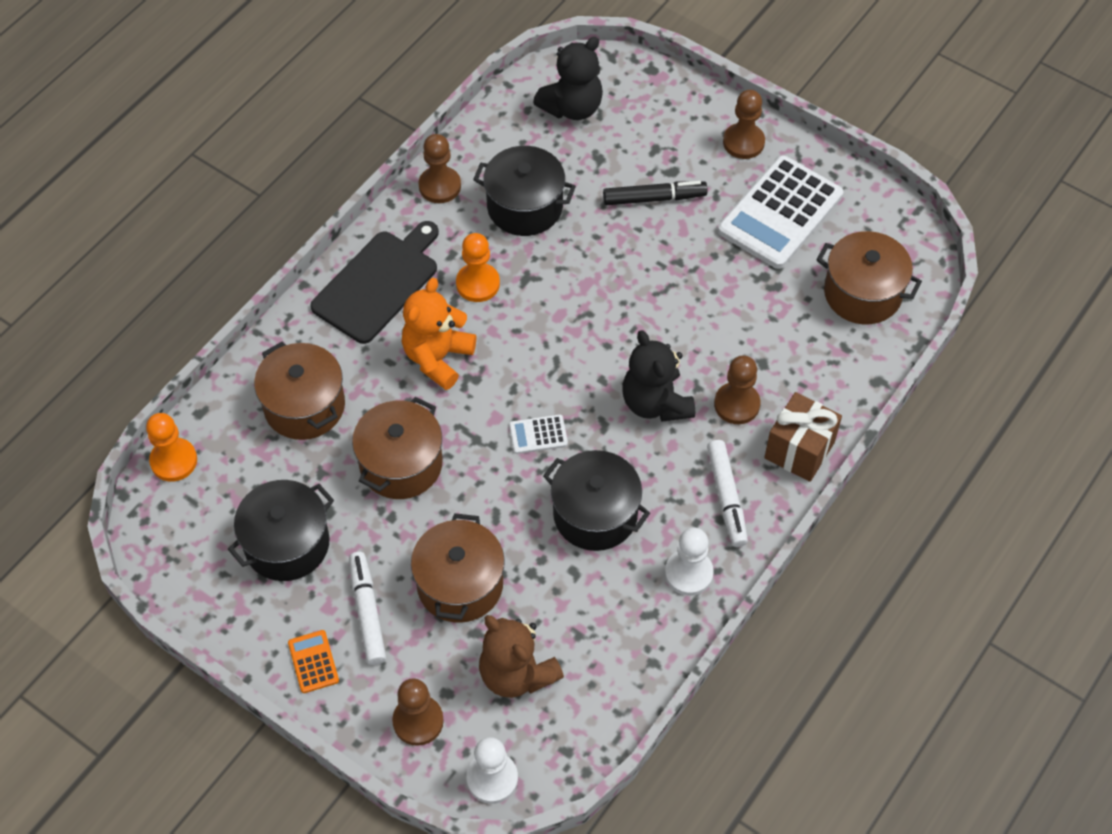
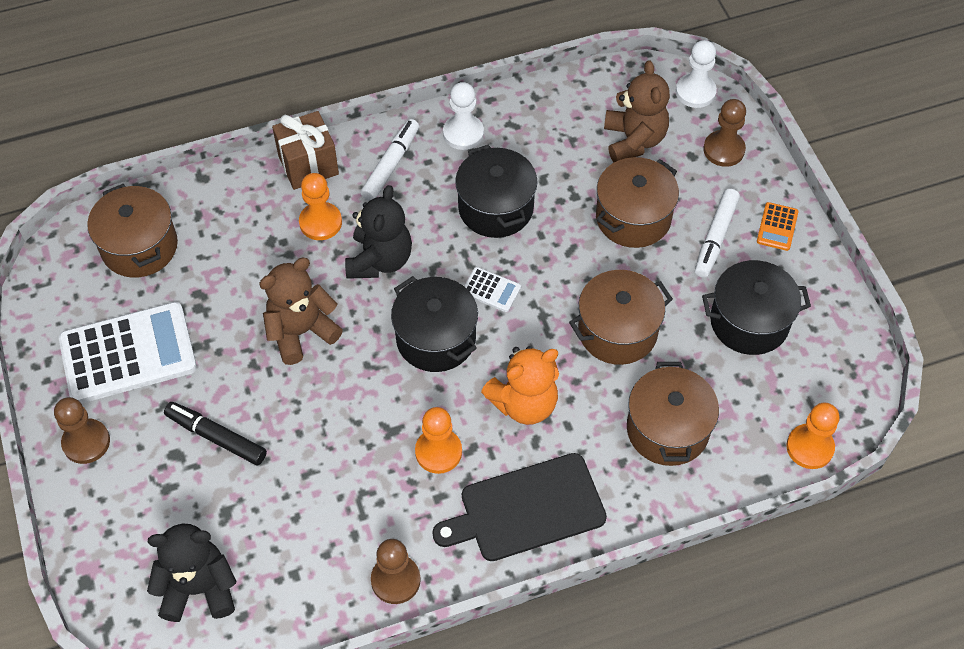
camera: 145 degrees left, 0 degrees up
(525, 207) = (335, 504): black pot -> black pot (436, 338)
(665, 306) = (301, 332): none -> brown teddy bear
(736, 404) = (320, 222): brown pawn -> orange pawn

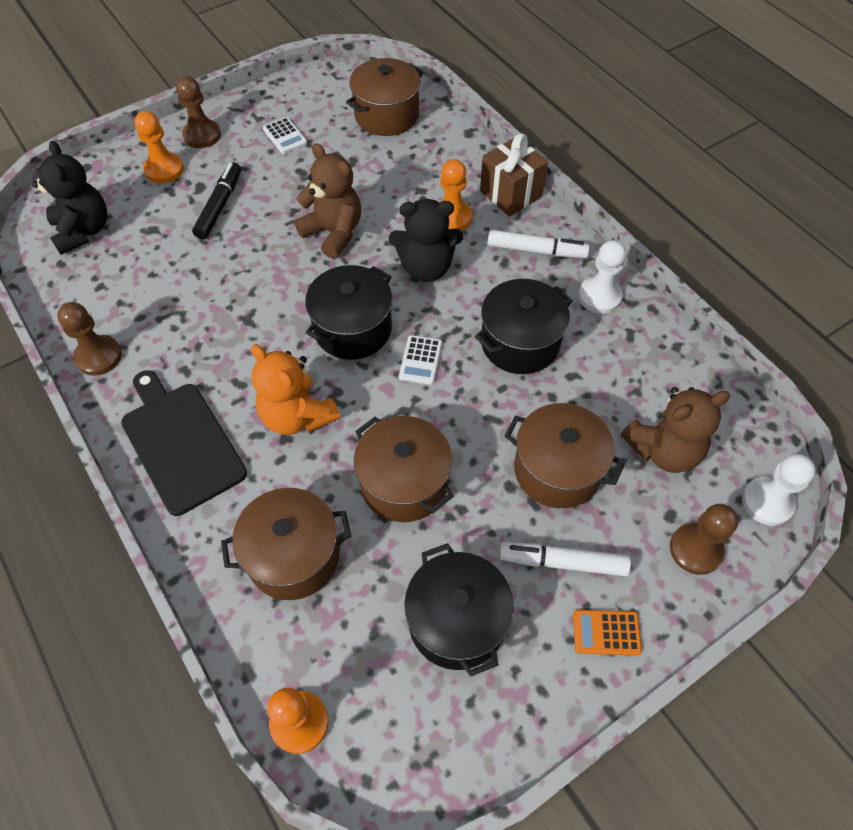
camera: 75 degrees right, 0 degrees up
(128, 354) = (285, 136): white calculator -> white calculator, size x0.43
(438, 452) = (231, 358): orange pawn -> orange pawn (164, 170)

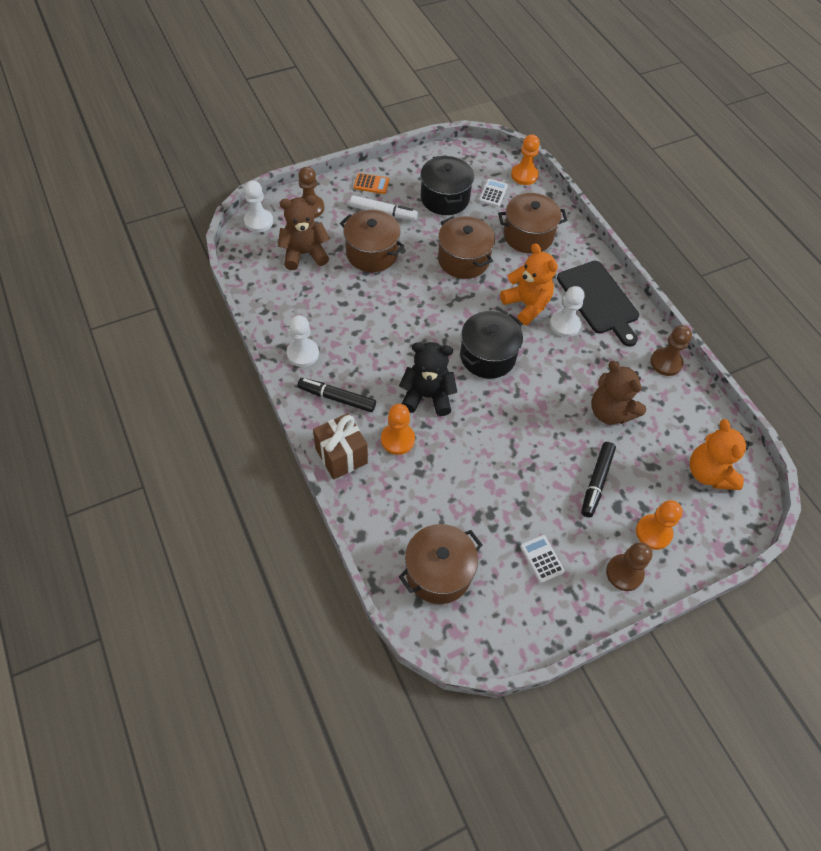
camera: 175 degrees left, 0 degrees up
(83, 231) = (709, 473): black teddy bear -> orange teddy bear
(240, 392) = (565, 324): none -> white pawn
(333, 233) = (498, 439): brown teddy bear -> brown teddy bear (610, 412)
(420, 360) = (442, 327): white calculator -> white calculator (493, 193)
(520, 343) = (371, 329): black pot -> none
(536, 250) = (337, 398): white marker -> black marker

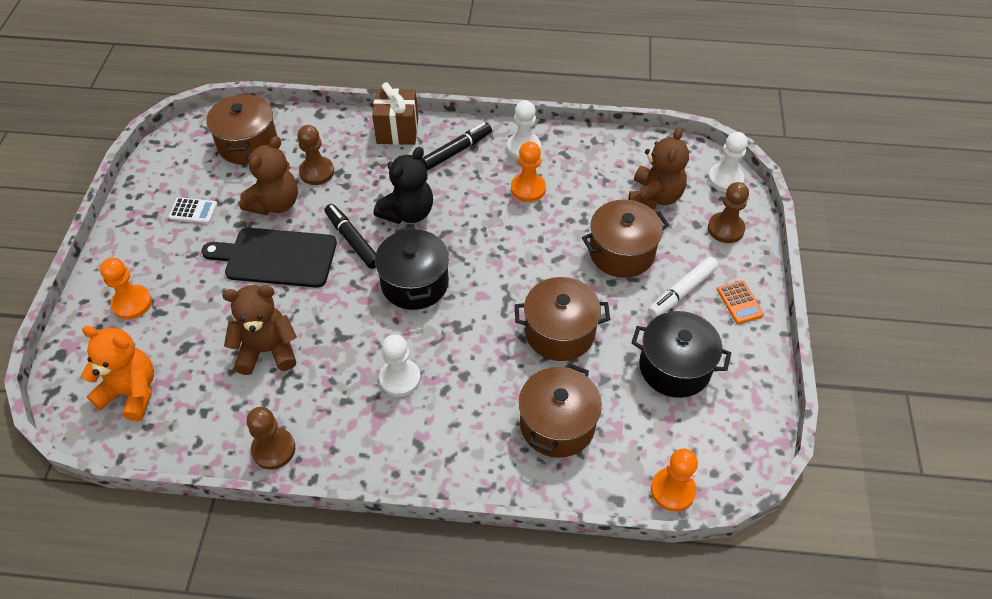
camera: 125 degrees right, 5 degrees down
(371, 184) = (739, 302): orange calculator -> orange calculator turned 60 degrees counterclockwise
(397, 439) = (381, 172): orange pawn -> orange pawn (528, 189)
(487, 498) = (275, 203): none -> brown teddy bear
(493, 193) = (656, 428): white calculator -> none
(526, 305) = (453, 357): orange teddy bear -> none
(596, 481) = (214, 291): black marker -> black marker (352, 241)
(599, 300) = (406, 439): black cutting board -> black cutting board (276, 257)
(624, 573) = (126, 259): brown pawn -> brown pawn (317, 172)

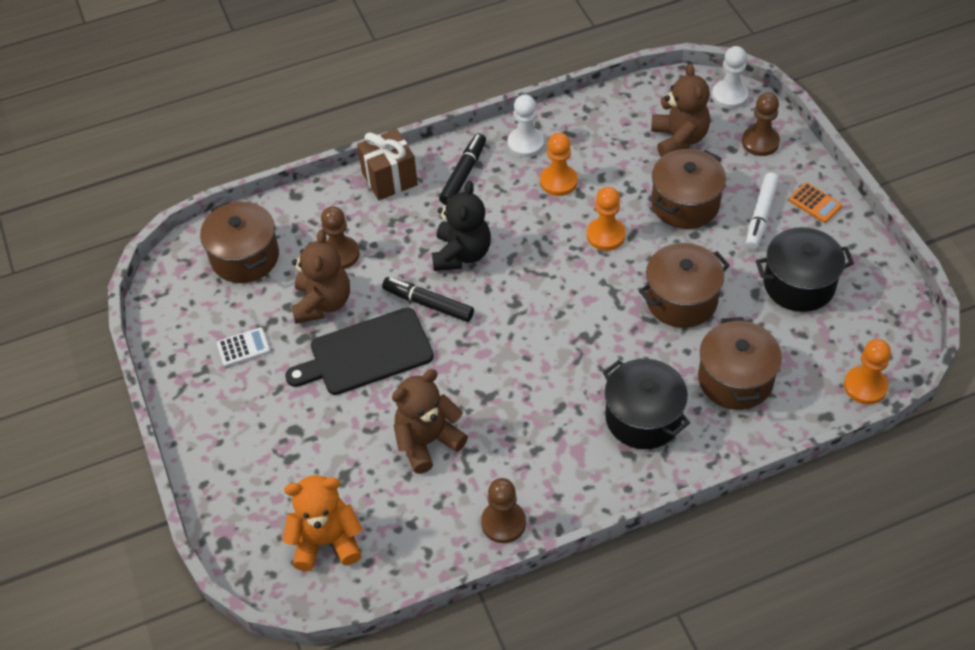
camera: 25 degrees left, 0 degrees up
(132, 303) = (256, 462): orange pawn -> orange pawn (605, 235)
(400, 378) = (570, 407): white pawn -> none
(415, 283) = (519, 316): black pot -> black pot (643, 418)

